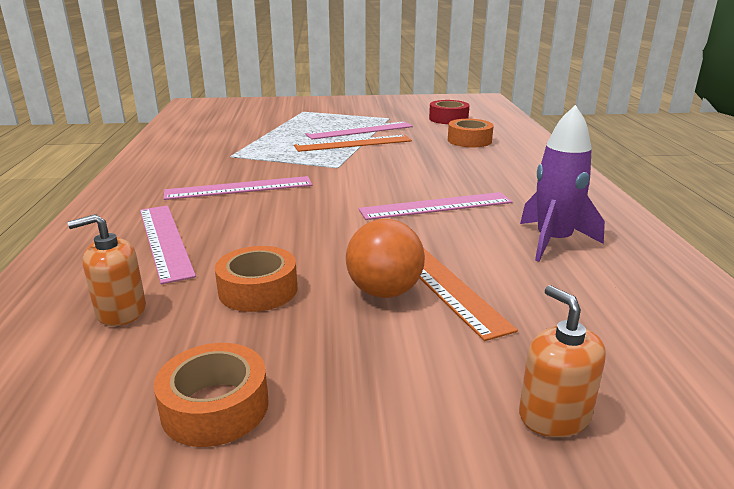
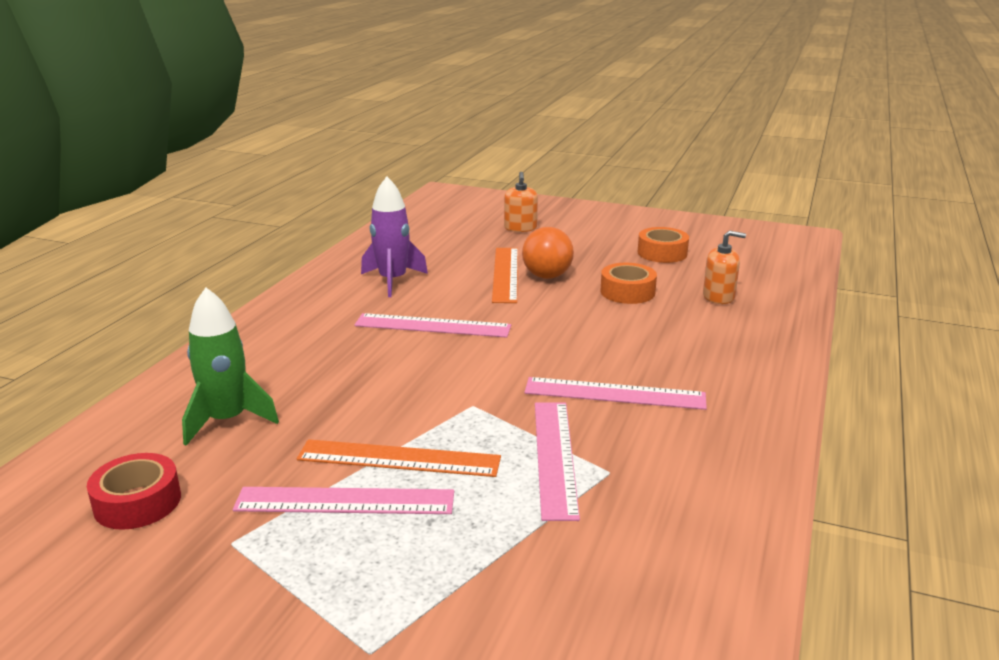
camera: 155 degrees left, 0 degrees up
(165, 240) = (696, 341): pink ruler -> pink ruler (554, 457)
(469, 140) = (227, 420): orange tape -> green rocket

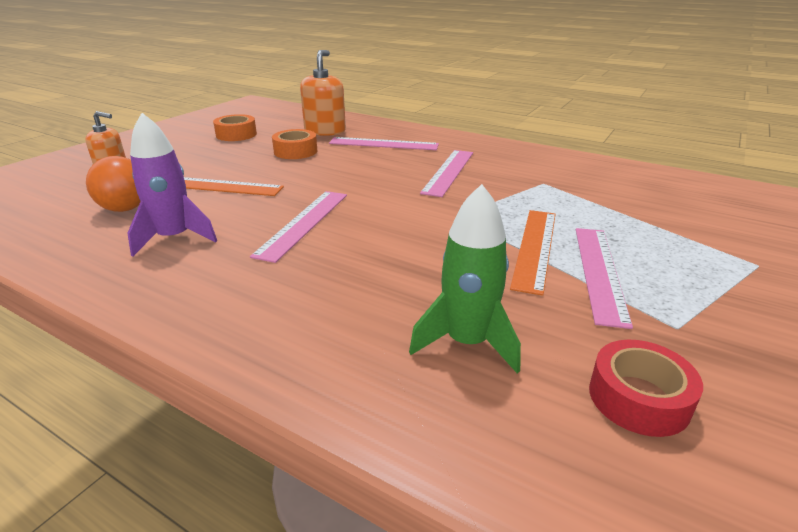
camera: 80 degrees left, 5 degrees up
(547, 276) = (239, 172): orange ball -> orange ball (125, 209)
(554, 457) = (528, 196): pink ruler -> pink ruler (383, 144)
(718, 297) = (325, 131): orange soap dispenser -> orange soap dispenser, size x1.53

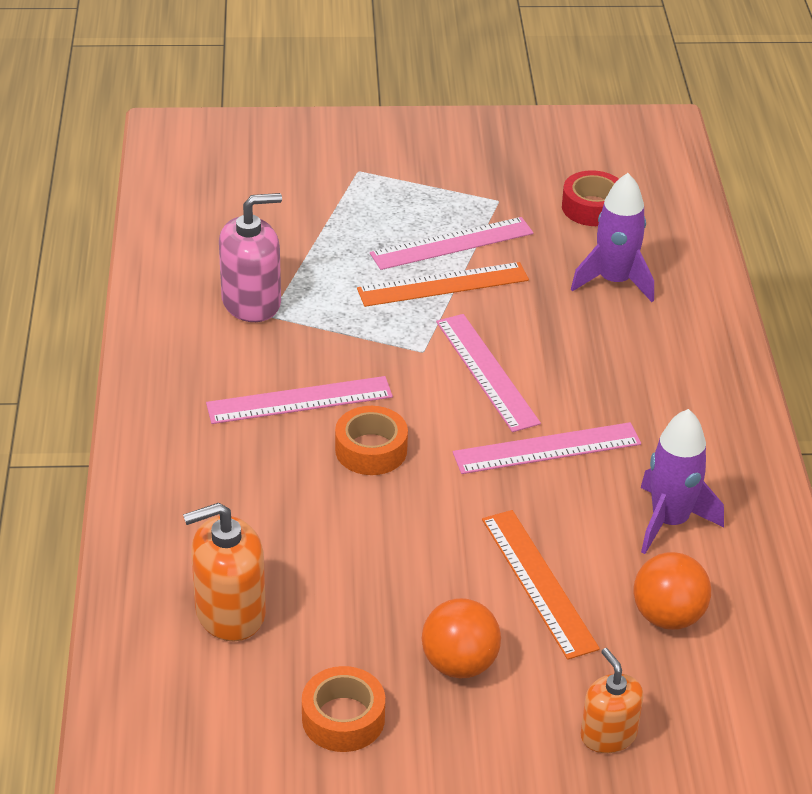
camera: 125 degrees left, 10 degrees up
(214, 157) = (459, 664): none -> orange ball
(295, 151) = (355, 587): orange tape -> orange tape (371, 450)
(383, 144) = (239, 508): pink ruler -> pink ruler (487, 371)
(467, 342) = (614, 281): green rocket -> purple rocket
(563, 182) = (251, 302): none -> pink soap dispenser

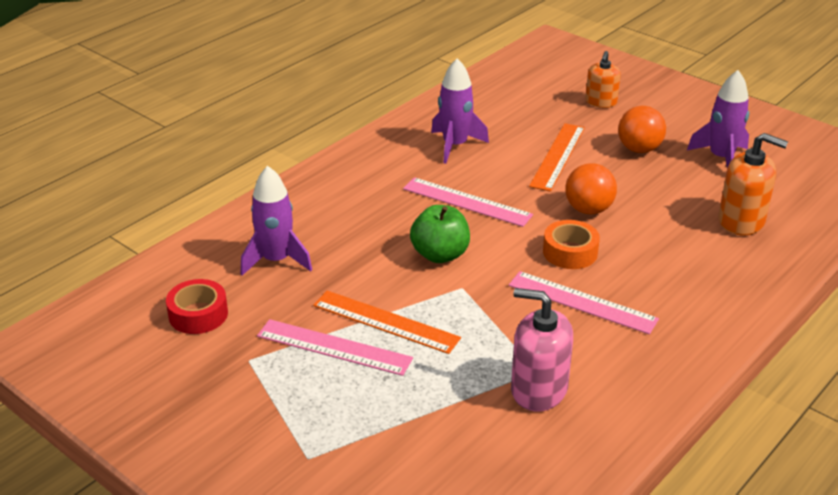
camera: 135 degrees left, 5 degrees down
(343, 718) = (721, 158): orange tape -> purple rocket
(487, 371) = (440, 255): pink ruler -> green apple
(667, 616) = (514, 119): orange ball -> orange ball (588, 209)

